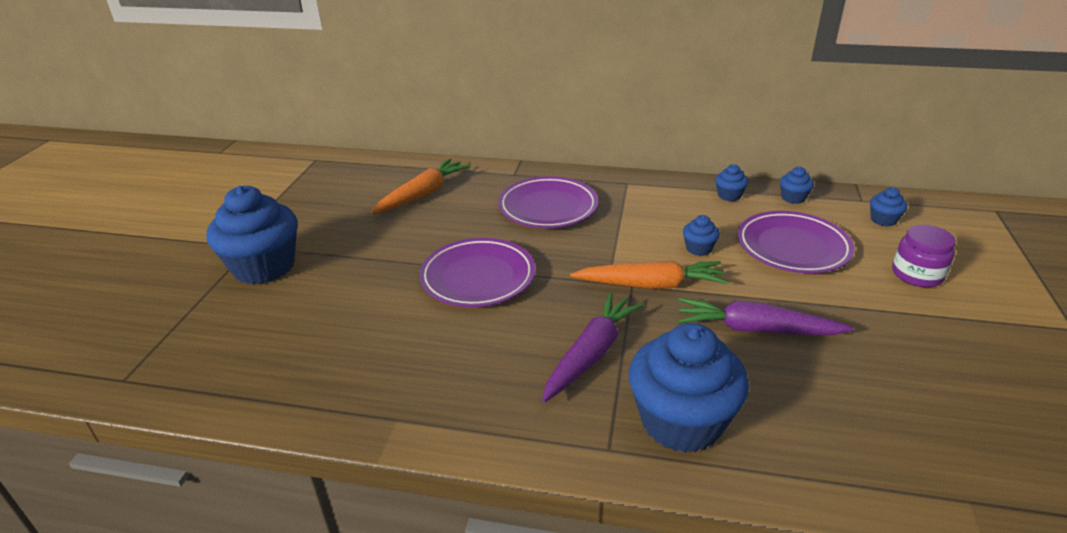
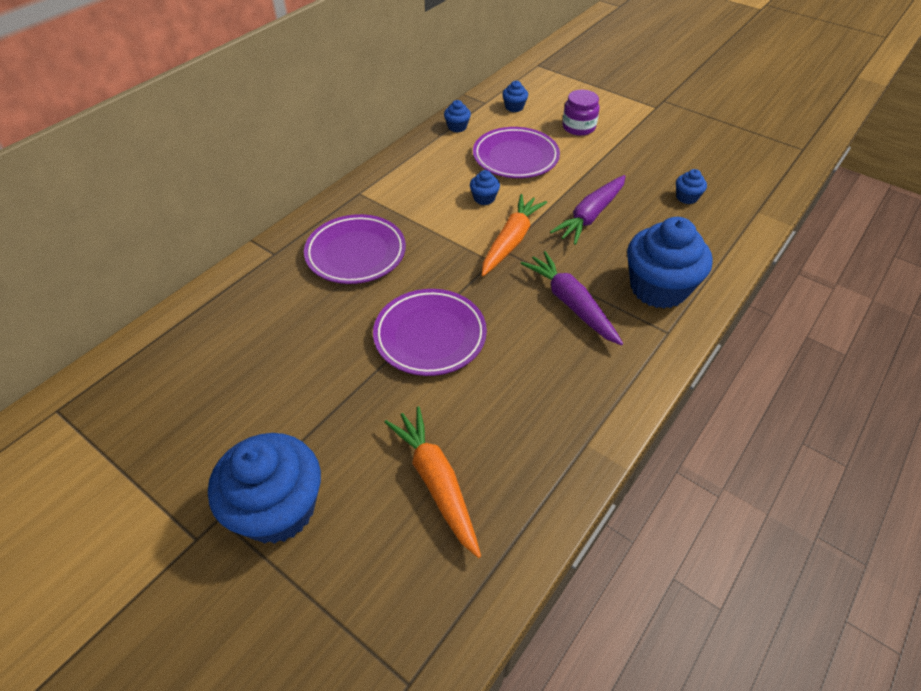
camera: 65 degrees left, 15 degrees up
(423, 194) = (247, 332): orange carrot -> orange carrot (436, 482)
(729, 195) = (427, 152): blue cupcake -> blue cupcake (686, 197)

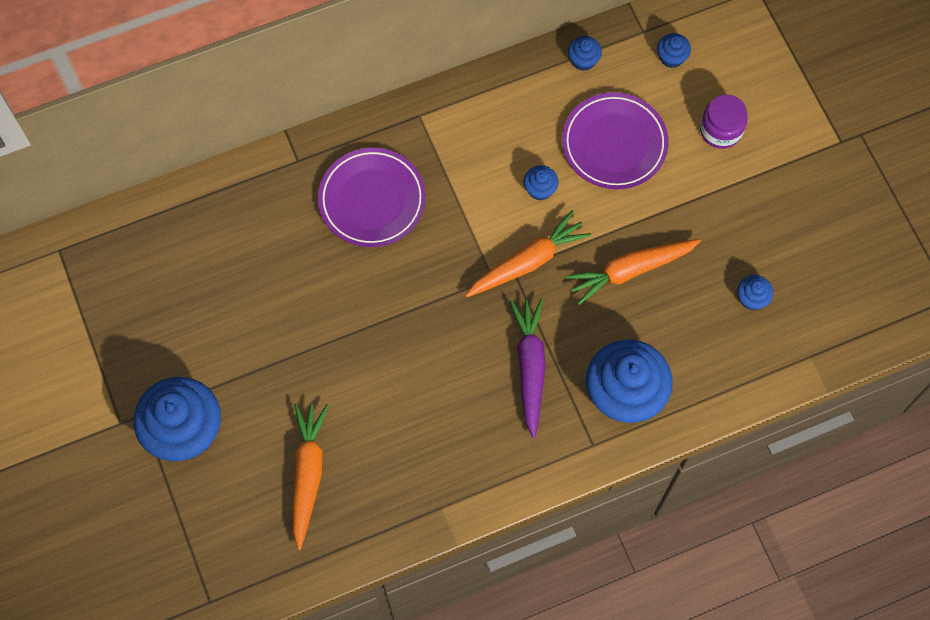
camera: 30 degrees right, 20 degrees up
(430, 336) = (383, 334): purple plate -> none
(590, 216) = (630, 270): purple carrot -> orange carrot

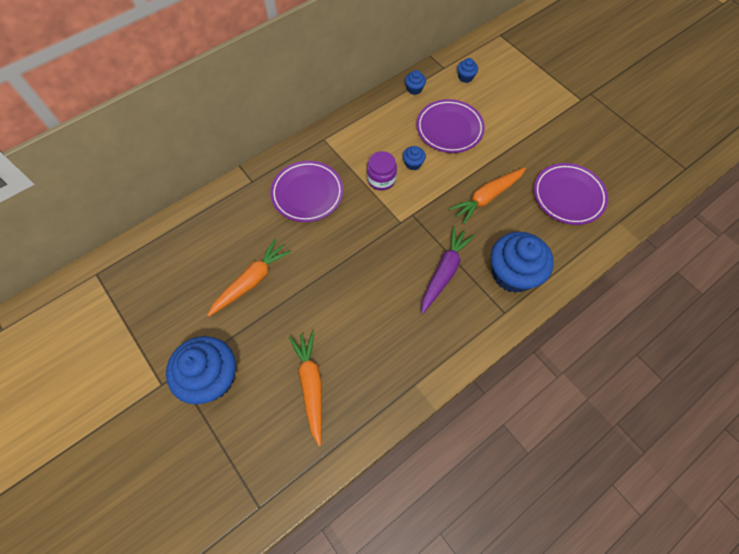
camera: 15 degrees left, 5 degrees down
(527, 262) = (420, 207): orange carrot -> orange carrot (251, 281)
(530, 367) = (444, 272): purple carrot -> purple carrot turned 45 degrees clockwise
(720, 130) = (509, 108): purple jar -> purple jar (381, 179)
(751, 298) = (568, 196): blue cupcake -> purple plate

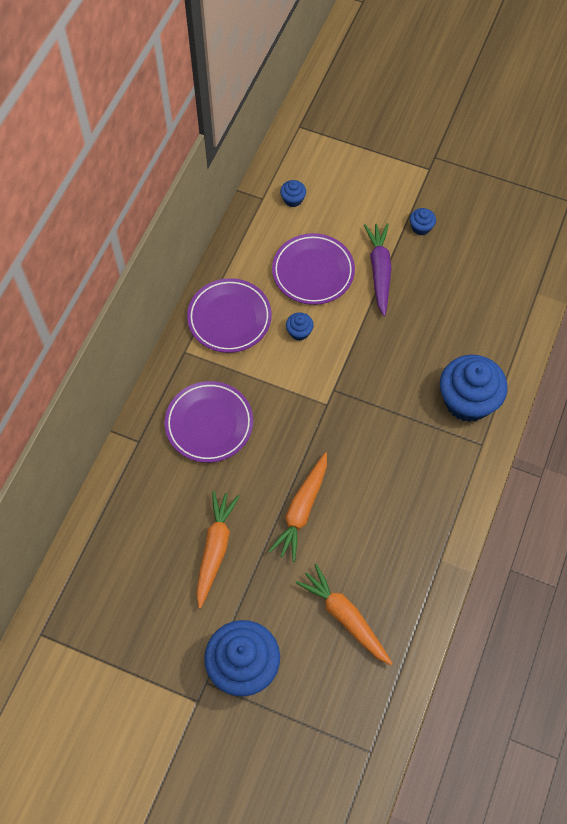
camera: 30 degrees left, 0 degrees up
(381, 179) = (277, 367): purple jar -> none
(414, 89) = (246, 241): blue cupcake -> blue cupcake (421, 227)
(444, 272) = (402, 434): purple carrot -> purple carrot (379, 271)
(487, 197) = (397, 332): orange carrot -> orange carrot (302, 510)
(568, 196) = (475, 289): purple plate -> purple plate (229, 318)

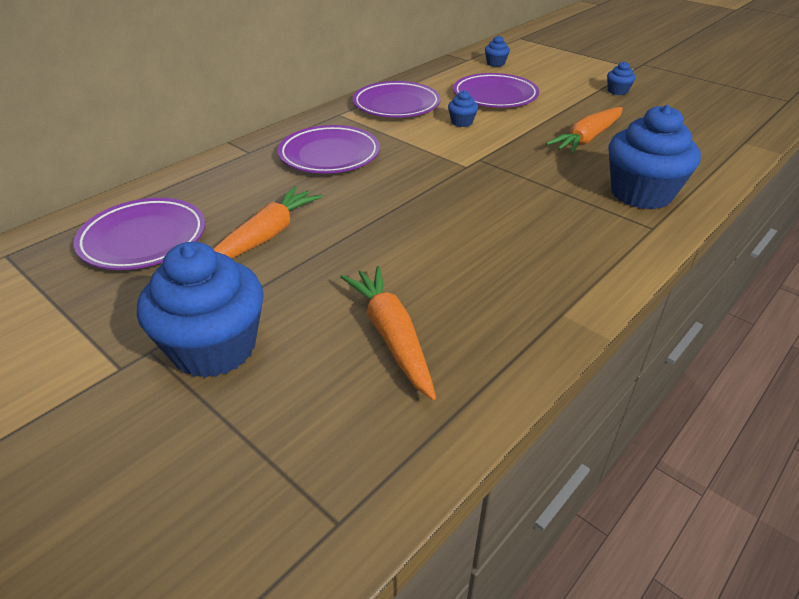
camera: 20 degrees right, 25 degrees down
(129, 582) = (143, 239): none -> purple plate
(302, 510) = (391, 230): orange carrot -> orange carrot (587, 138)
(379, 271) = (564, 105): purple carrot -> none

